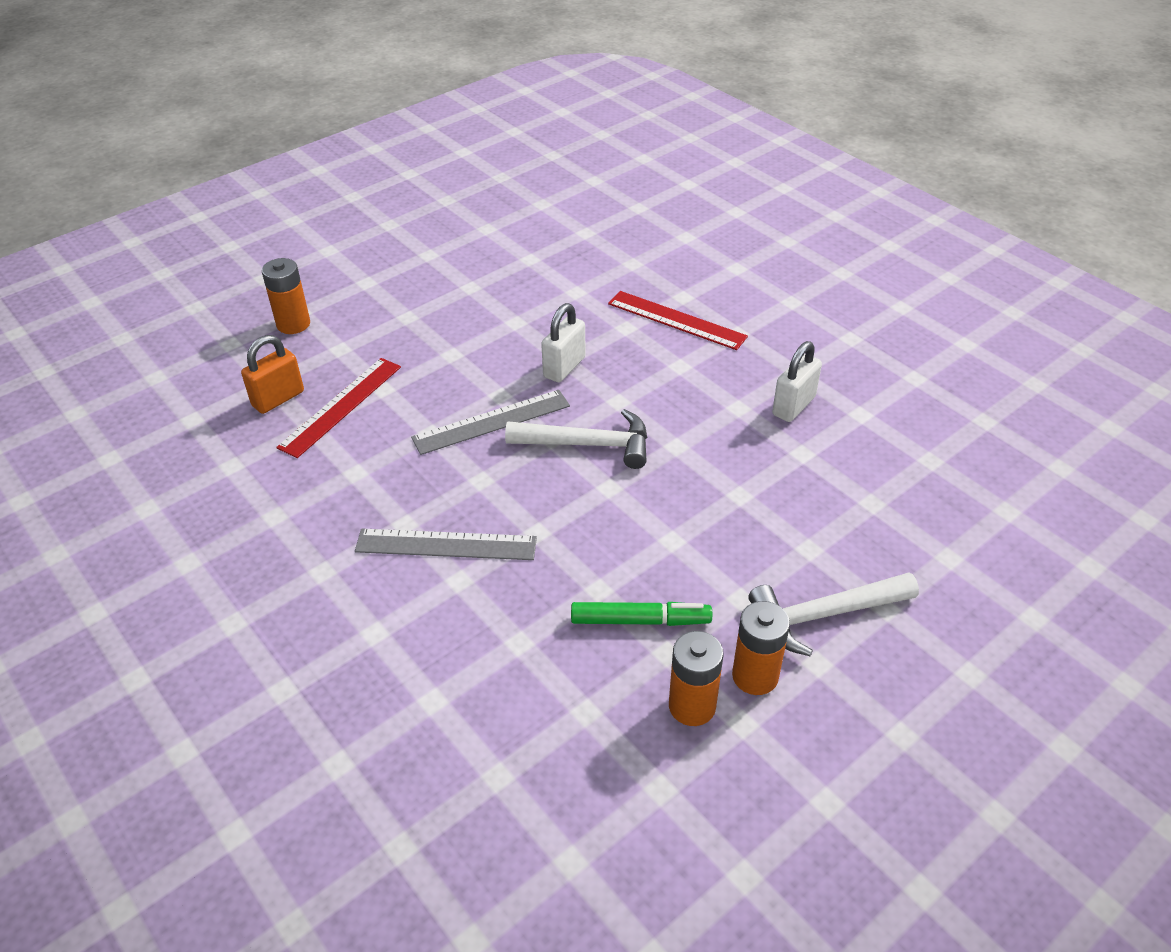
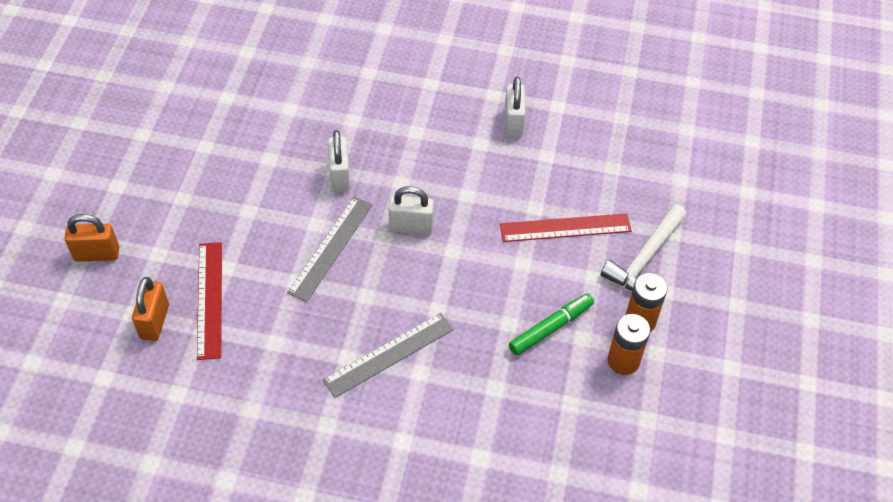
camera: 40 degrees left, 10 degrees up
(293, 324) = (97, 254): orange battery -> orange padlock
(588, 444) = (411, 227): white hammer -> white padlock
(676, 320) = (381, 95): red ruler -> red ruler (565, 228)

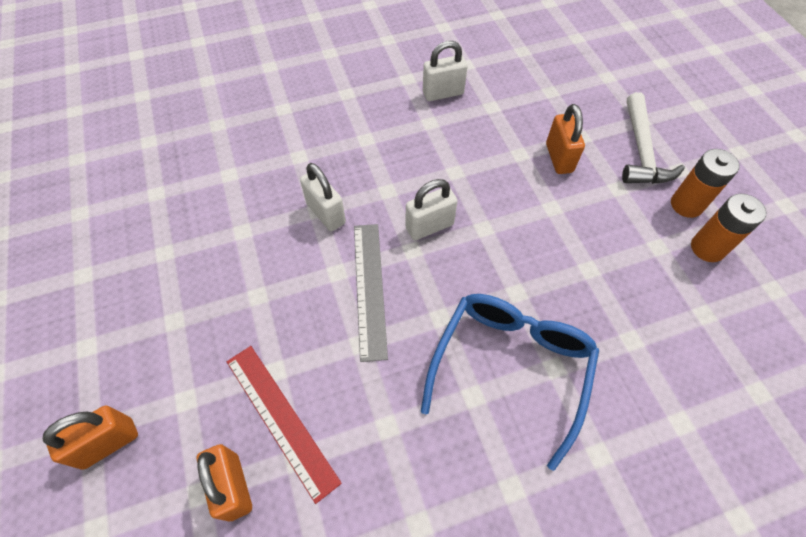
camera: 30 degrees left, 5 degrees up
(389, 354) = (511, 367): grey ruler -> blue glasses
(513, 123) = (443, 93): white padlock -> white padlock turned 75 degrees counterclockwise
(550, 328) = (625, 252): green marker -> none
(565, 228) = (559, 158): red ruler -> orange padlock

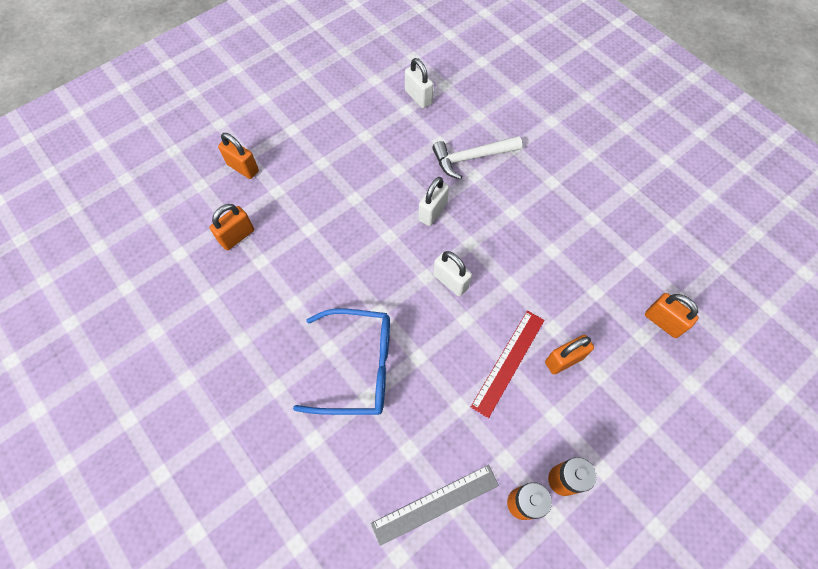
camera: 70 degrees right, 5 degrees up
(281, 419) = (281, 244): red ruler -> red ruler (508, 362)
(370, 288) = (384, 260): grey ruler -> grey ruler (435, 504)
(443, 93) = (590, 250): white padlock -> white padlock (418, 97)
(540, 72) = (663, 322): none -> orange padlock
(641, 151) = (608, 431): white hammer -> white hammer (471, 158)

